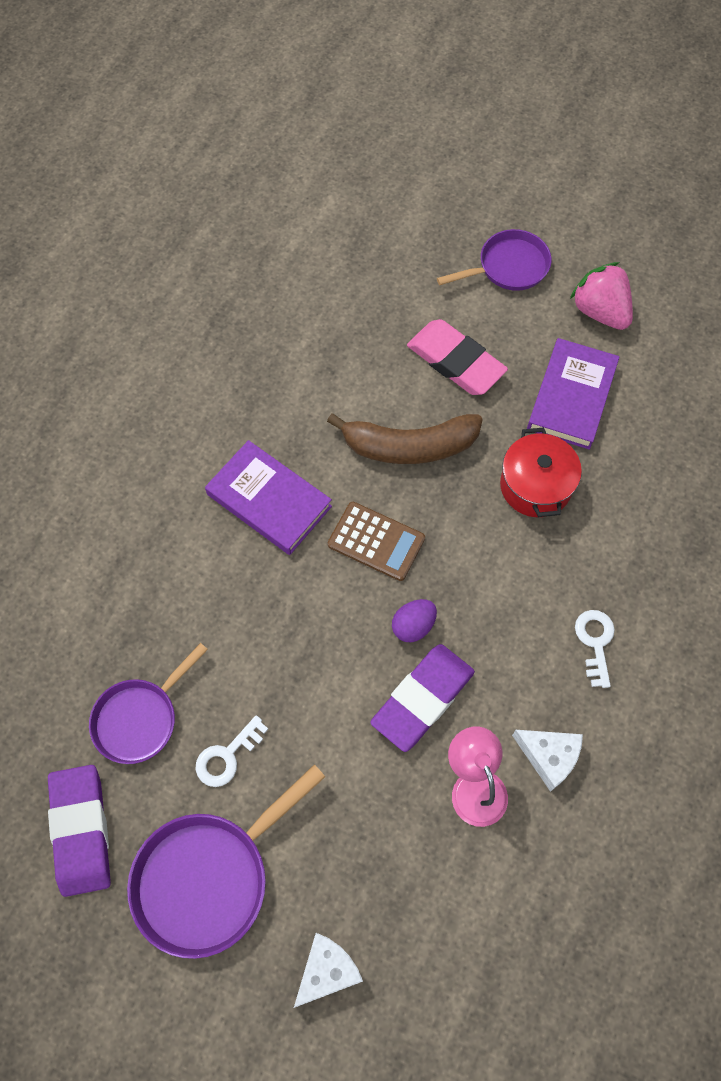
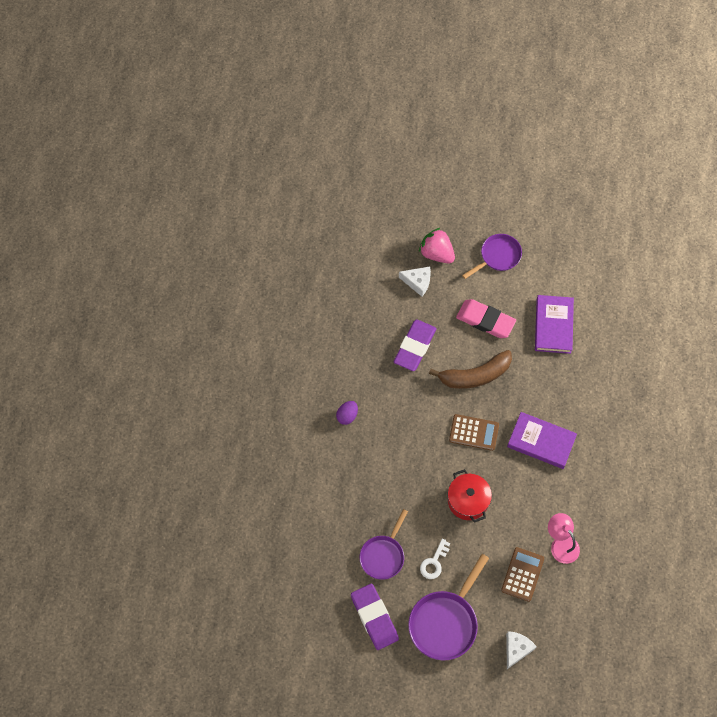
camera: 15 degrees left, 0 degrees up
(269, 500) = (410, 424): purple book -> purple book (541, 441)
(384, 824) = (522, 574): none -> brown calculator
(413, 626) = (507, 472): purple egg -> purple egg (347, 416)
(423, 699) = (523, 508): purple eraser -> purple eraser (415, 347)
(535, 486) = (548, 381): red pot -> red pot (468, 501)
(549, 757) = (593, 520): white cheese -> white cheese (418, 282)
(595, 642) = (601, 457): white key -> none
(600, 311) = (555, 271): pink strawberry -> pink strawberry (436, 253)

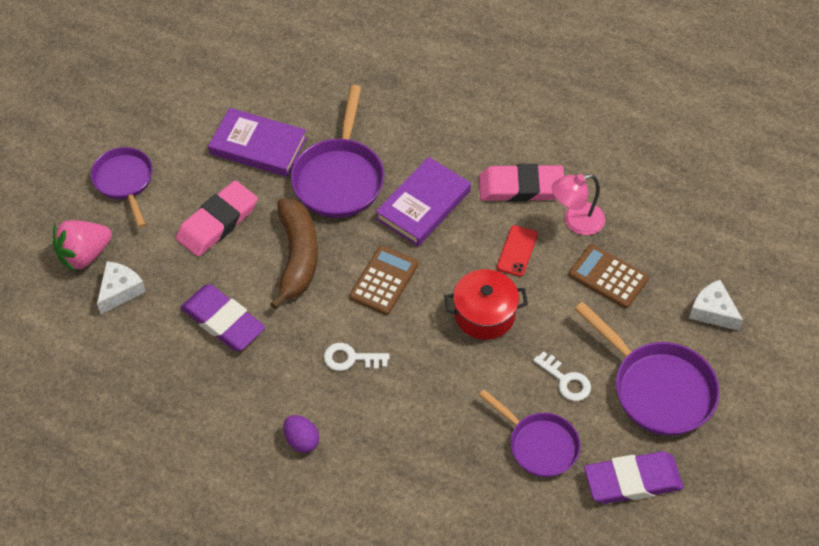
camera: 75 degrees left, 10 degrees down
(411, 428) = (351, 358): none -> white key
(524, 510) = (517, 251): none -> red phone
(545, 383) = (339, 178): none -> purple pan
(577, 501) = (521, 187): none -> pink eraser

